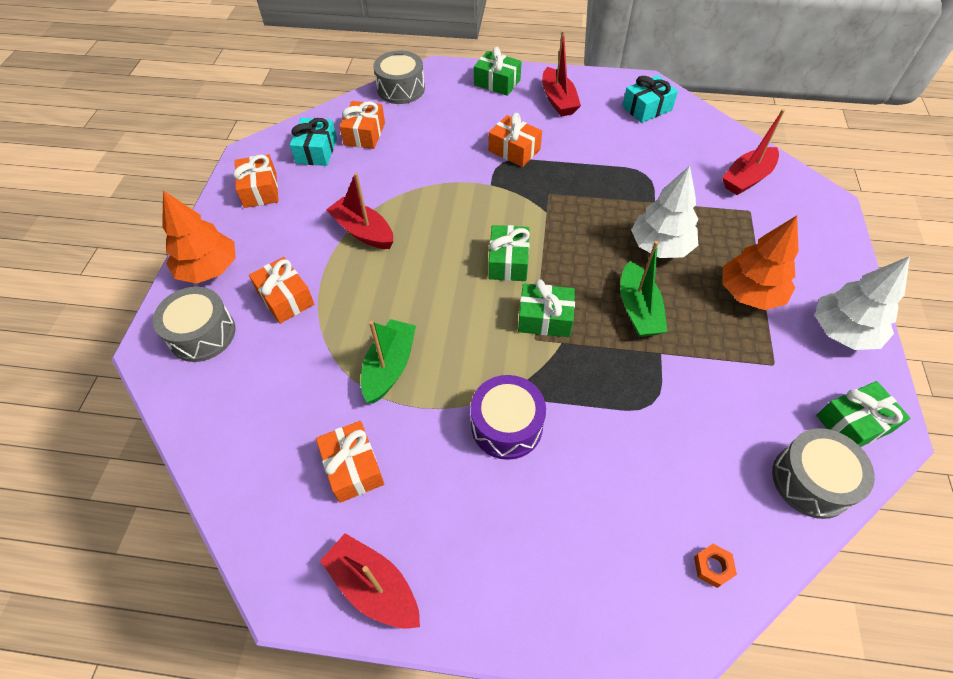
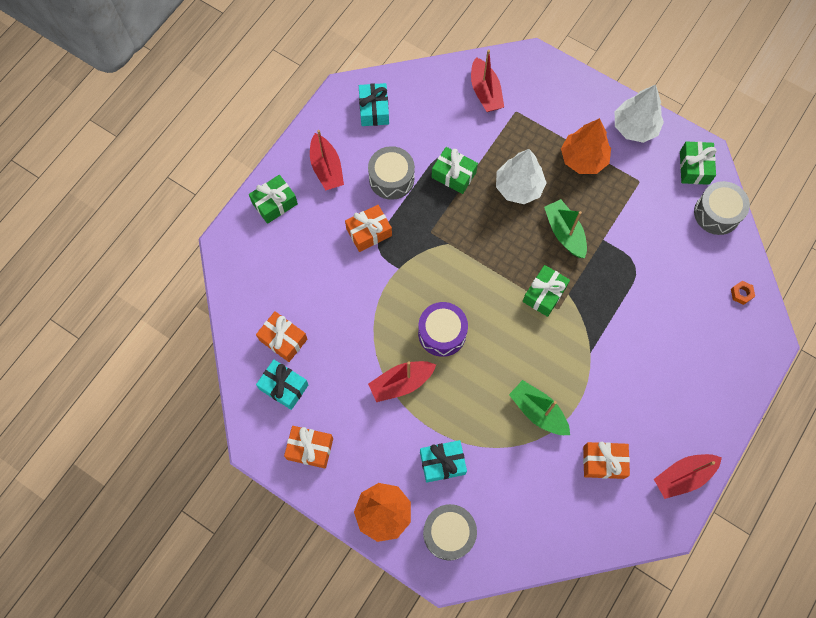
camera: 65 degrees left, 15 degrees up
(285, 298) = (442, 463): orange gift -> turquoise gift
(401, 89) = (237, 285): grey drum -> grey drum (391, 179)
(506, 425) = (614, 357): purple drum -> purple drum (442, 333)
(508, 262) = (483, 293): green gift -> green gift (453, 175)
(558, 100) = (326, 168): red boat -> red boat turned 60 degrees clockwise
(638, 309) = (564, 233): green boat -> green boat turned 135 degrees counterclockwise

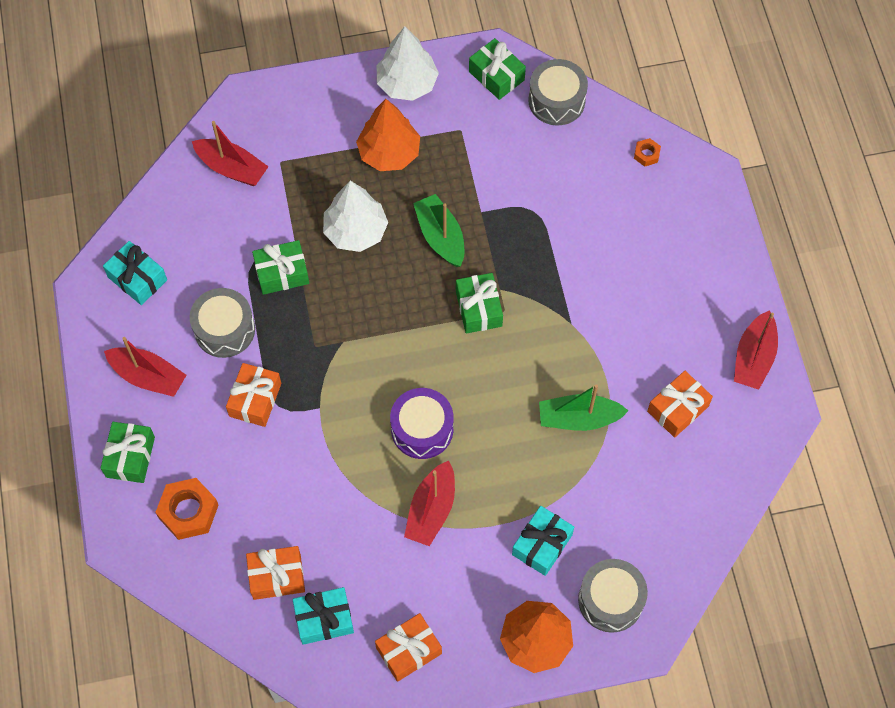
camera: 45 degrees left, 5 degrees down
(274, 260) = (188, 511): none -> orange nut
(564, 233) = (440, 236): green boat -> green boat turned 45 degrees clockwise

